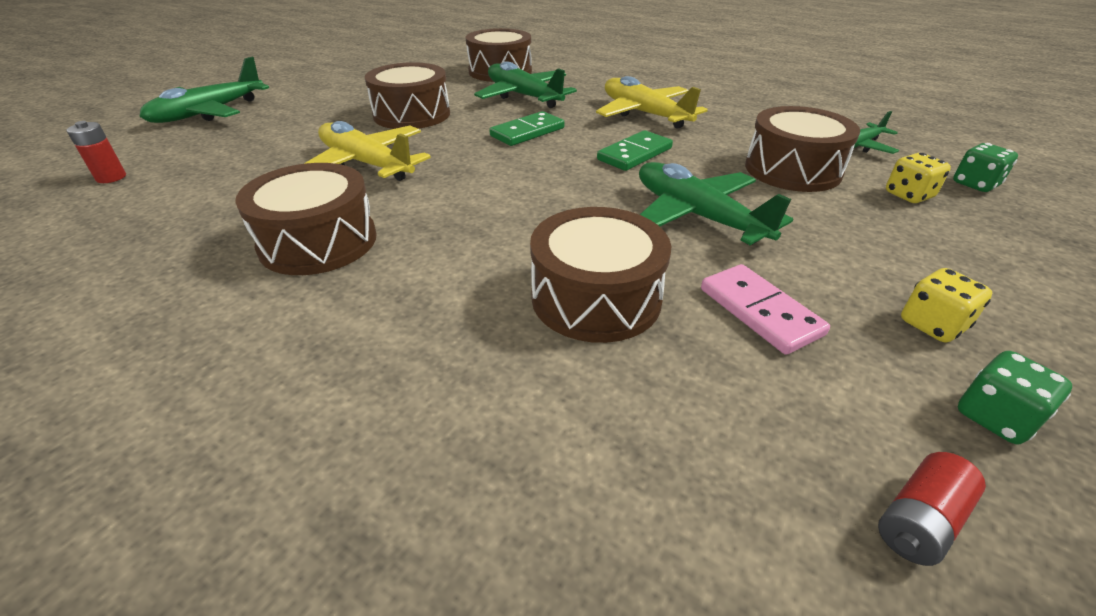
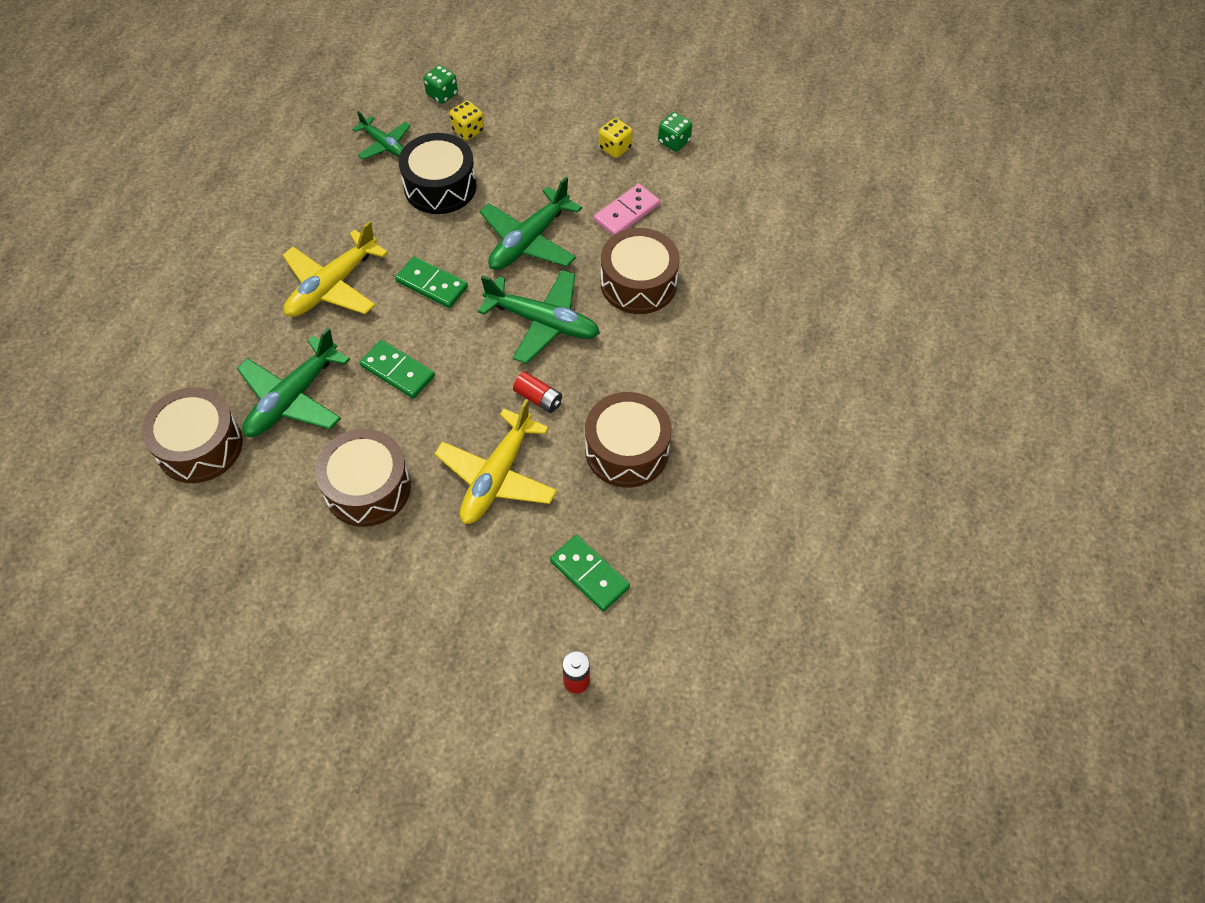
camera: 105 degrees left, 20 degrees up
(200, 197) = (589, 574): none -> green domino
(208, 113) = (398, 711): green plane -> green plane (543, 322)
(792, 170) = (440, 186): brown drum -> black drum
(919, 520) = (735, 174): red battery -> red battery (538, 398)

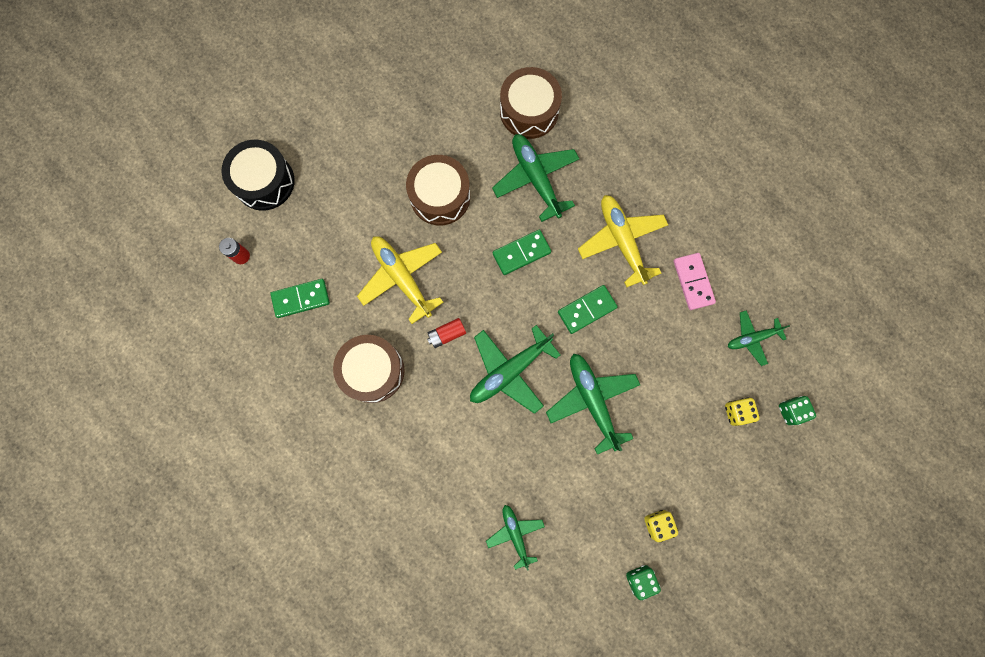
camera: 120 degrees right, 20 degrees up
(440, 186) = (683, 360): black drum -> black drum (264, 181)
(627, 213) = (582, 492): pink domino -> pink domino (693, 282)
(638, 283) = (507, 461): brown drum -> none
(703, 247) = (515, 534): none -> green plane

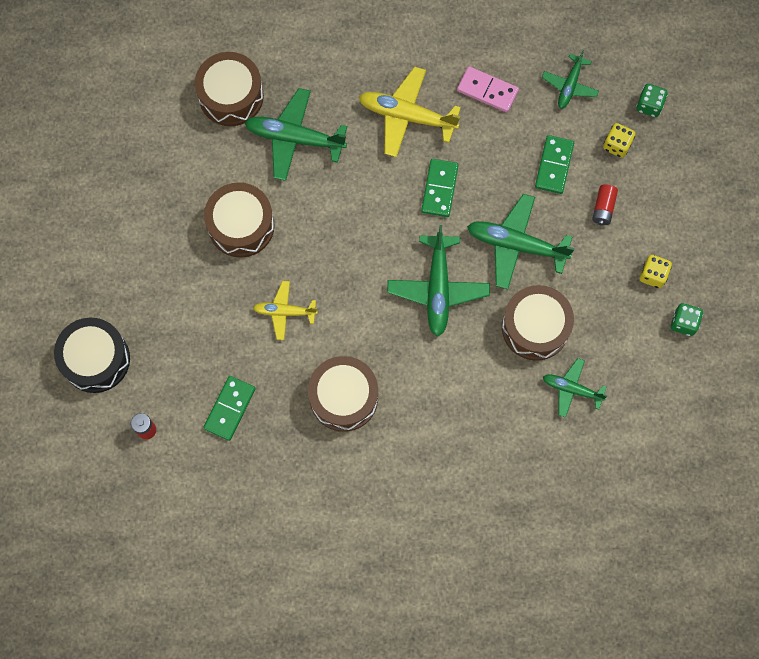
camera: 50 degrees left, 5 degrees down
(402, 277) = (284, 312): yellow plane -> yellow plane, size x0.60
(447, 334) = (364, 314): red battery -> red battery (603, 208)
(521, 253) = (348, 200): green domino -> green domino (554, 165)
(540, 467) = (535, 327): none -> brown drum

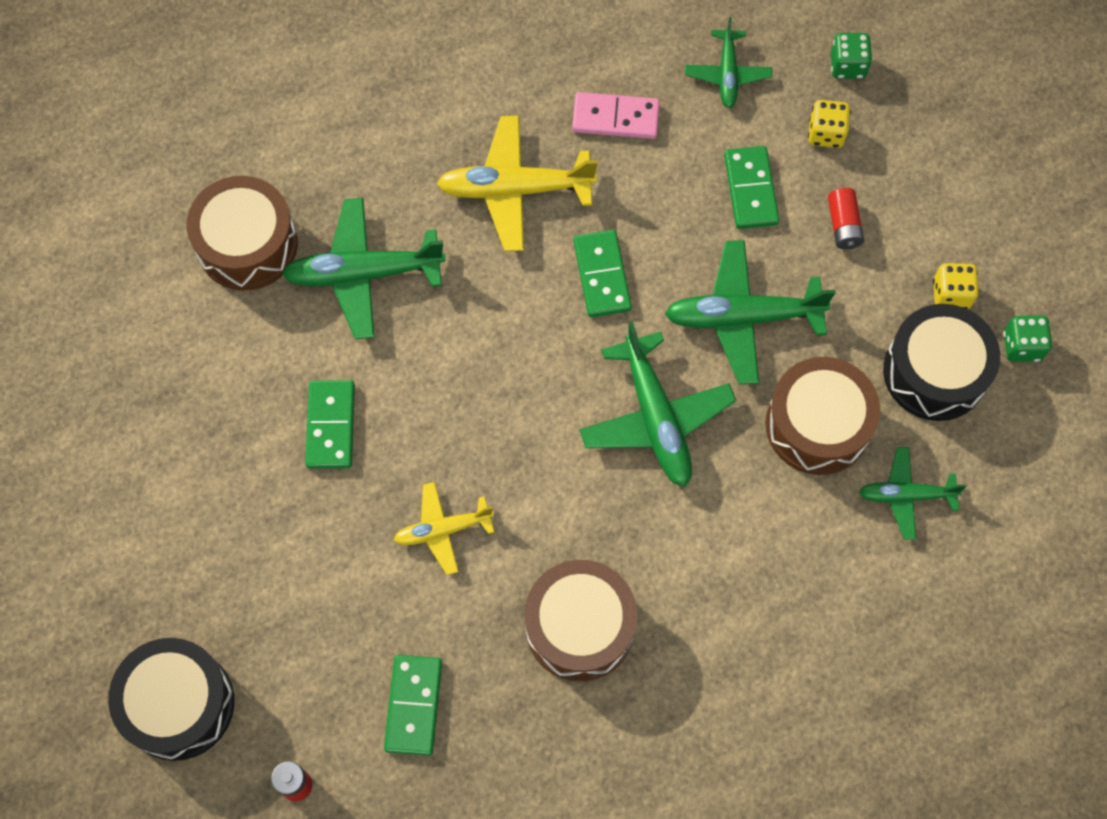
camera: 20 degrees left, 5 degrees down
(241, 226) = (330, 426): brown drum -> green domino
(621, 320) = (934, 372): none -> black drum

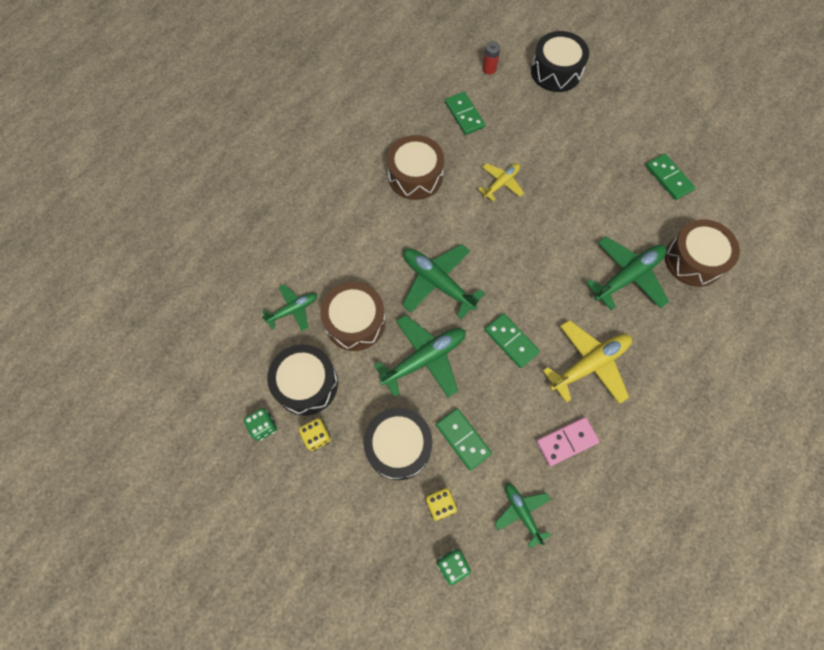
camera: 150 degrees right, 0 degrees up
(330, 426) = (584, 200): green domino -> green domino (668, 178)
(843, 225) = (398, 446): red battery -> black drum

